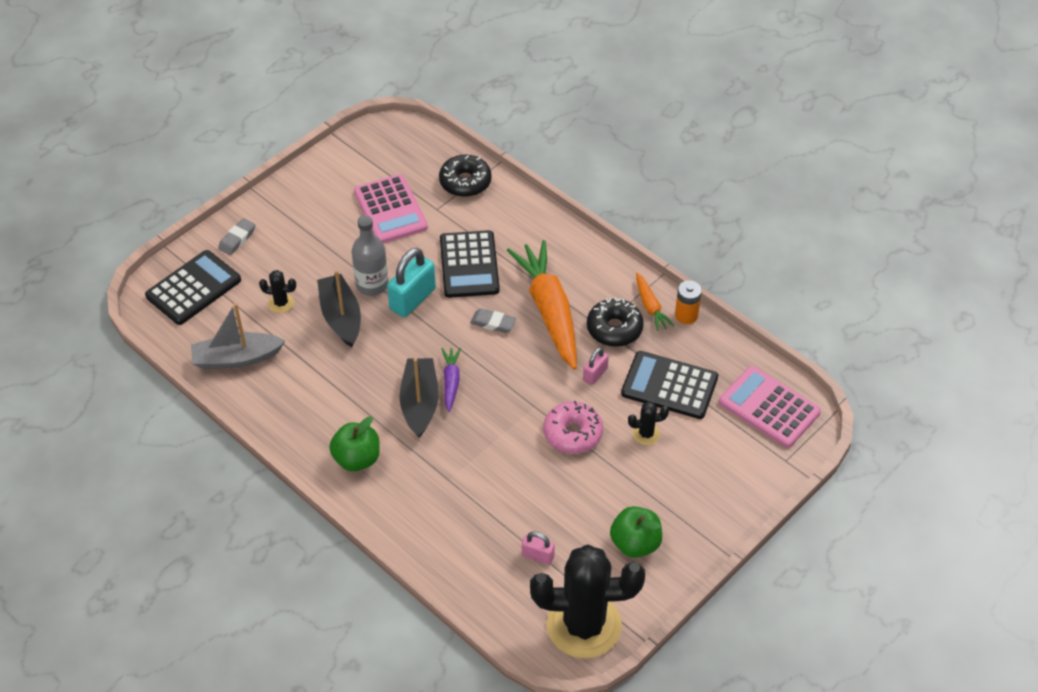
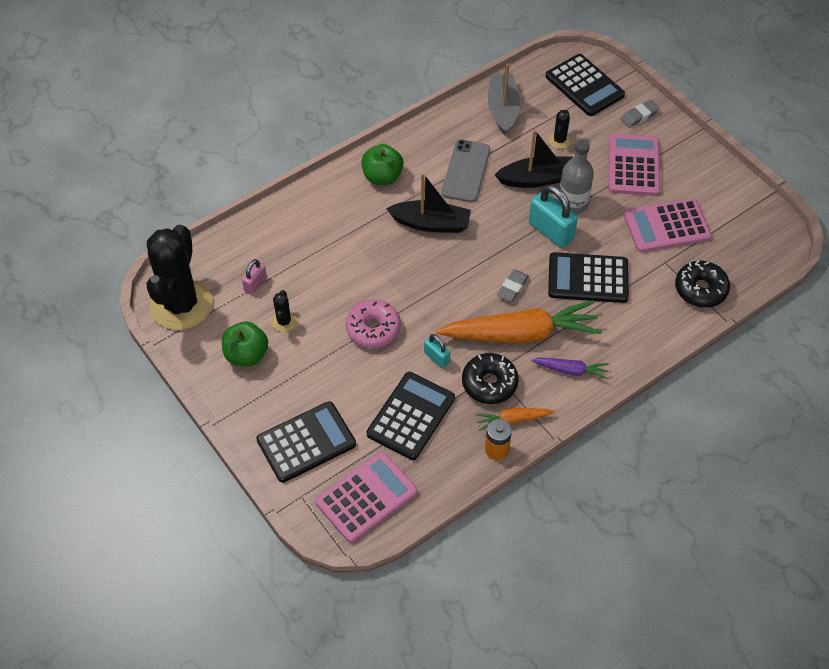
camera: 100 degrees right, 5 degrees up
(237, 239) = (639, 116): grey eraser -> grey eraser turned 75 degrees counterclockwise
(311, 239) = (633, 166): none -> pink calculator
(338, 381) = (466, 171): none -> grey phone
(451, 382) = (449, 248): purple carrot -> purple carrot (571, 370)
(595, 374) = (436, 357): pink padlock -> turquoise padlock
(646, 434) = (359, 385): black cactus -> black cactus (284, 321)
(725, 467) = (306, 442): none -> black calculator

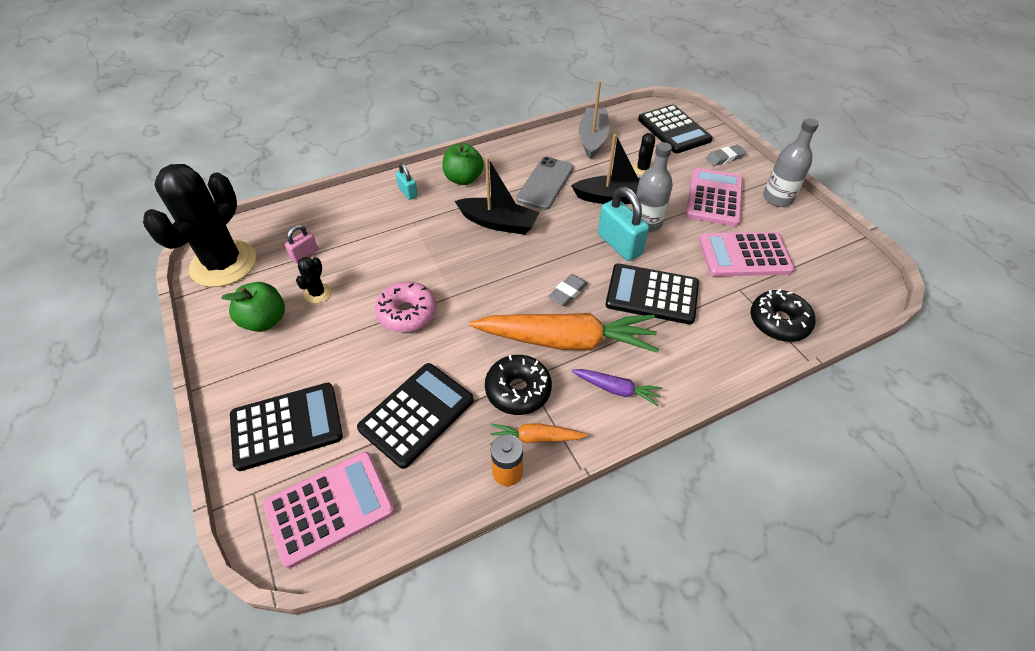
camera: 10 degrees right, 5 degrees down
(436, 357) = (466, 353): turquoise padlock -> turquoise padlock (408, 192)
(694, 158) = (777, 198): none -> grey bottle

